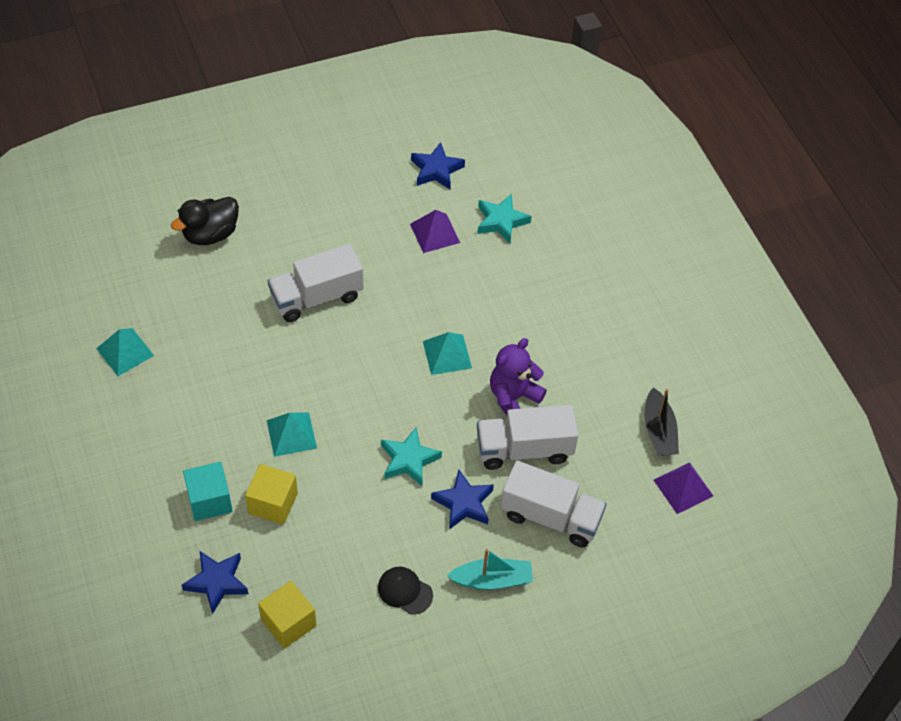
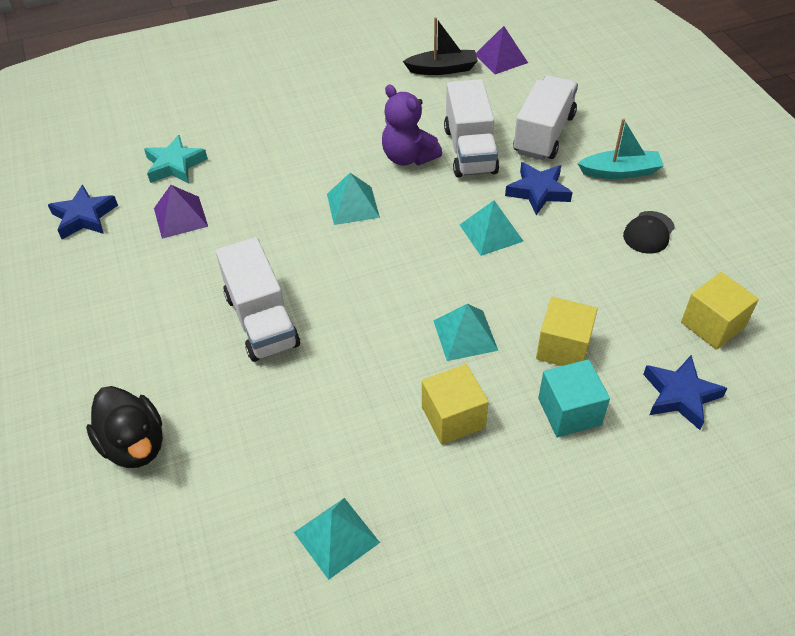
camera: 85 degrees left, 5 degrees down
(212, 422) = (453, 417): none -> yellow cube
(409, 460) = (491, 233): turquoise star -> turquoise pyramid
(492, 580) = (620, 172): turquoise boat -> turquoise boat turned 90 degrees clockwise

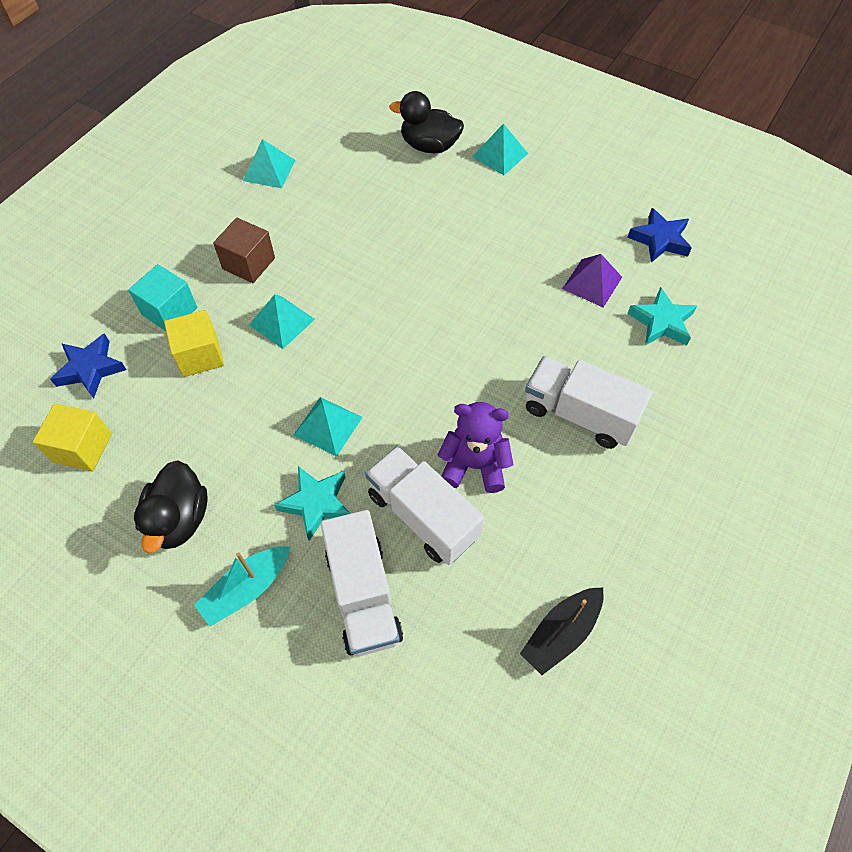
camera: 140 degrees right, 10 degrees up
(261, 320) = (437, 248): white truck -> white truck (579, 414)
(353, 205) = (471, 378): turquoise pyramid -> turquoise pyramid (499, 155)
(453, 417) = (249, 263): yellow cube -> brown cube
(501, 58) = (511, 711): purple pyramid -> none
(538, 191) = (316, 503): blue star -> turquoise star
(649, 232) = (179, 519): black cap -> black duck

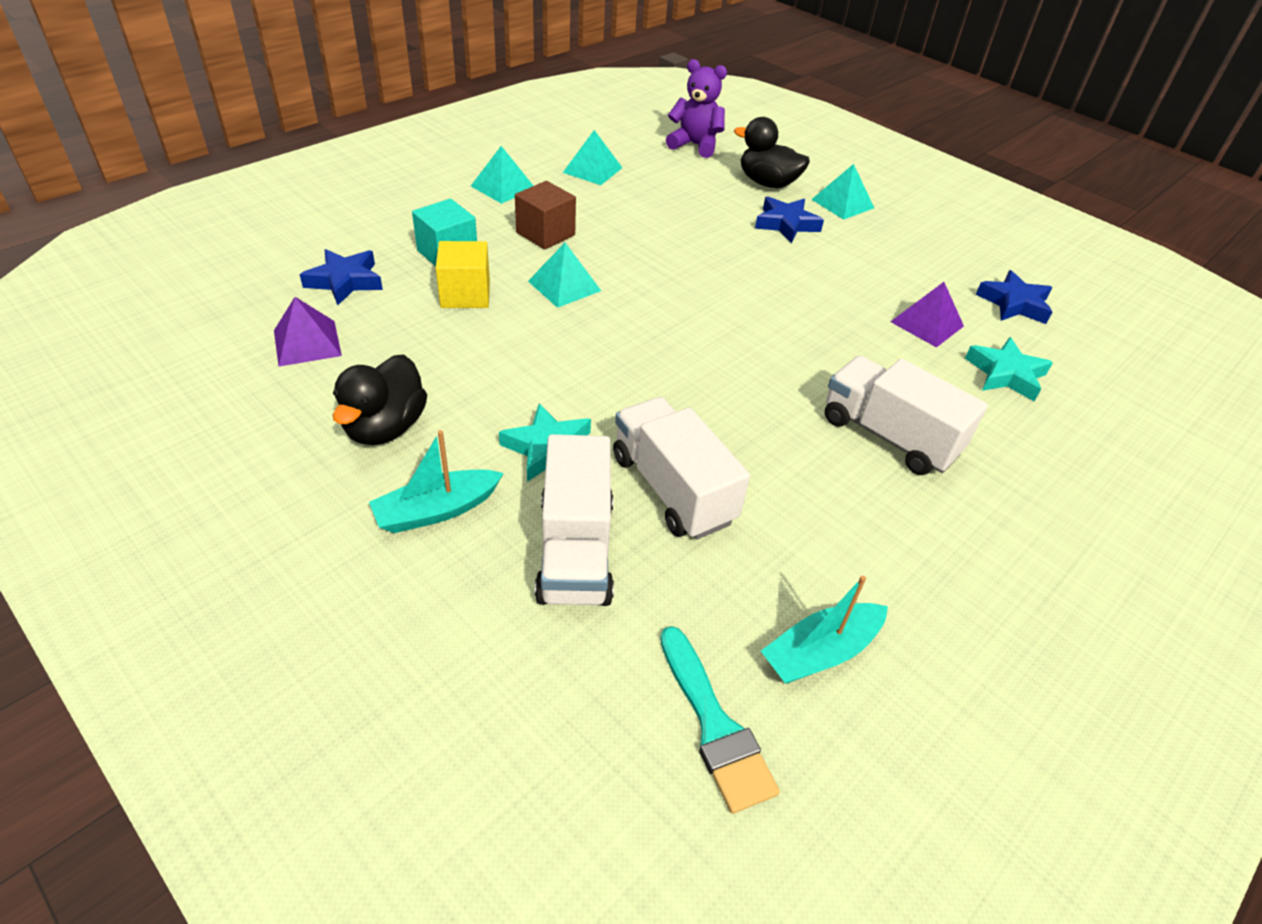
camera: 10 degrees right, 15 degrees down
(82, 448) = (307, 343): yellow cube -> purple pyramid
(328, 426) = (585, 382): turquoise pyramid -> turquoise pyramid (503, 187)
(455, 194) = (786, 224): none -> blue star
(474, 465) = (748, 455): purple teddy bear -> purple teddy bear (695, 145)
(499, 717) = (715, 726): none -> turquoise brush
(561, 633) = (820, 652): black boat -> turquoise boat

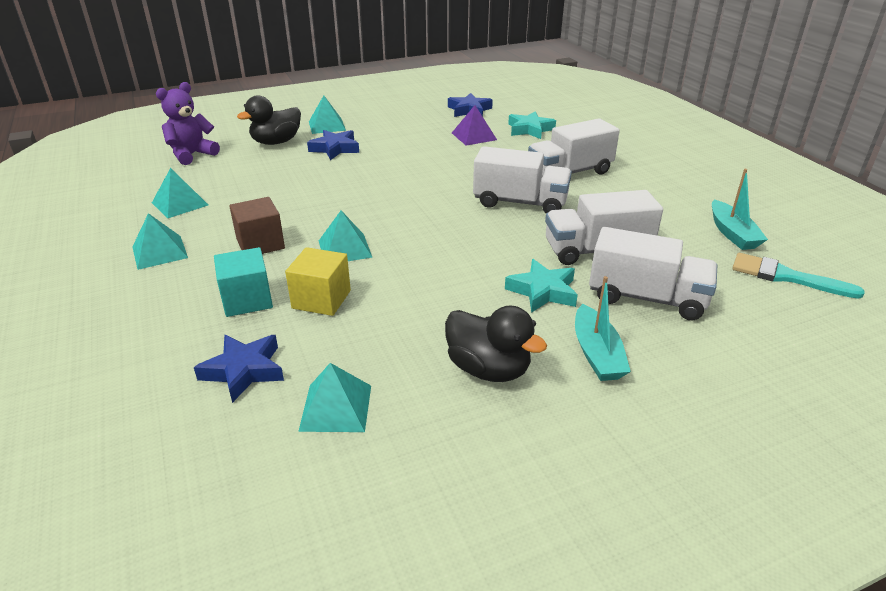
camera: 65 degrees left, 10 degrees down
(307, 343) = (336, 407): purple pyramid -> turquoise pyramid
(715, 726) = (785, 277): turquoise brush -> turquoise brush turned 150 degrees counterclockwise
(758, 398) = (520, 202): none -> white truck

